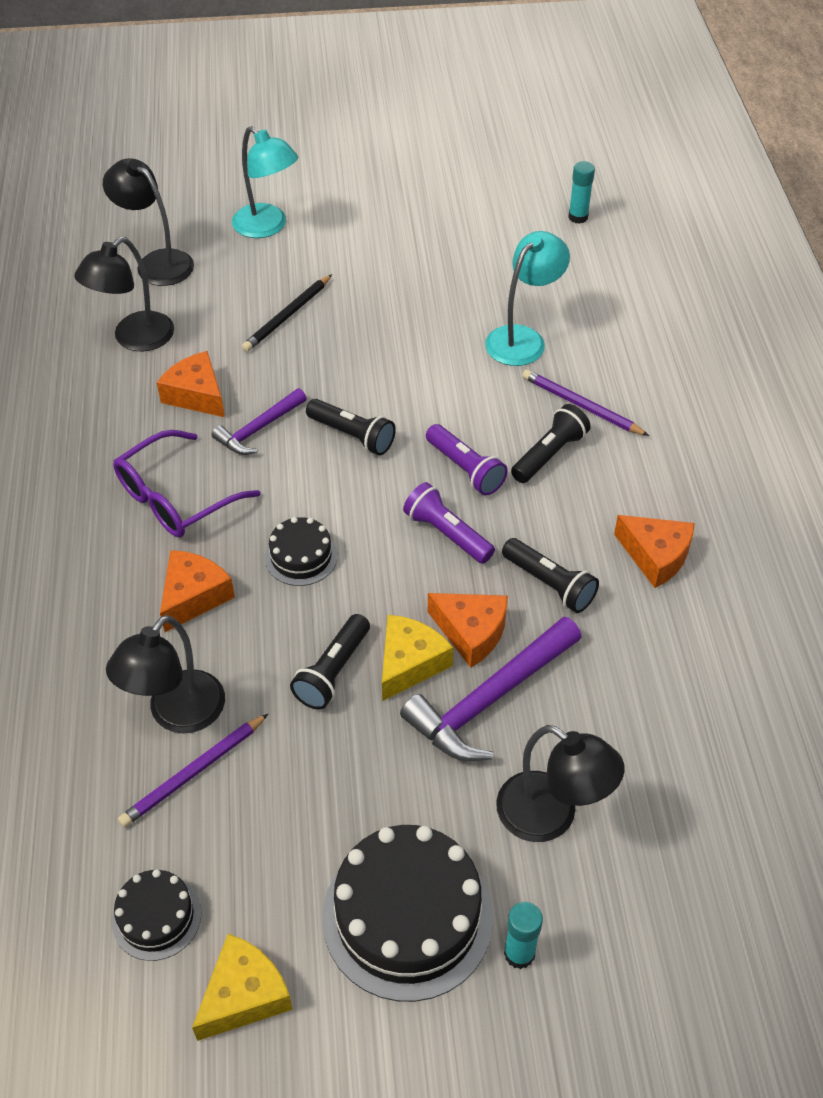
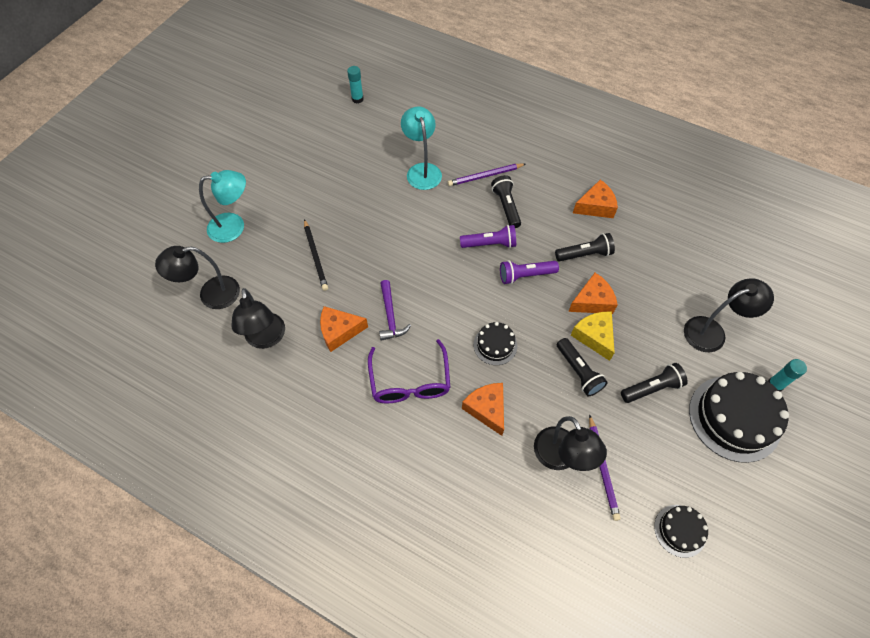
camera: 55 degrees left, 10 degrees up
(244, 995) = (743, 512): yellow cheese -> none
(352, 436) = (429, 277): black flashlight -> black flashlight (652, 388)
(490, 699) = (635, 316): purple hammer -> none

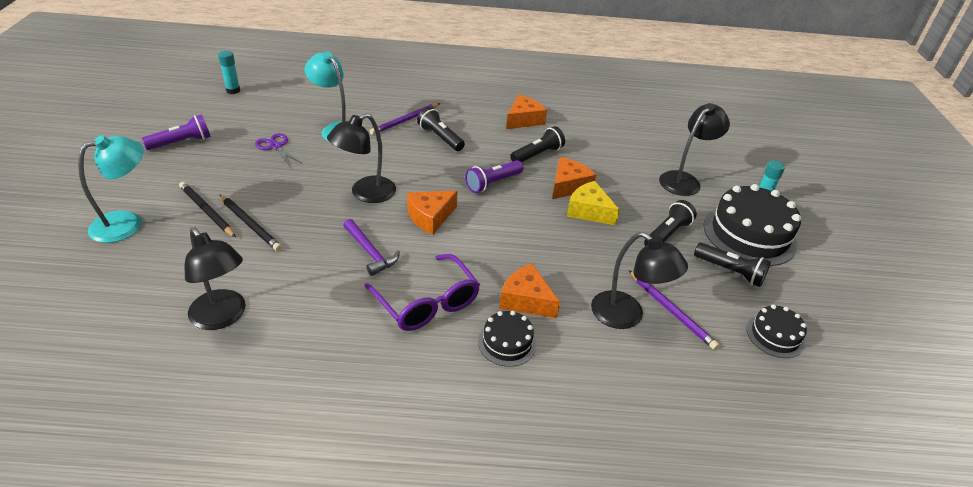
camera: 30 degrees left, 20 degrees down
(211, 294) = (122, 295): black lamp -> black lamp (365, 193)
(290, 232) = (206, 211): none -> black pencil
(339, 331) = (316, 283): orange cheese -> orange cheese (430, 217)
(366, 177) = (276, 146): none -> purple scissors
(490, 244) = (442, 168): purple flashlight -> purple flashlight (182, 142)
(495, 345) = (499, 244): black cake -> black cake (507, 343)
(578, 372) = (594, 242): black flashlight -> black flashlight (730, 271)

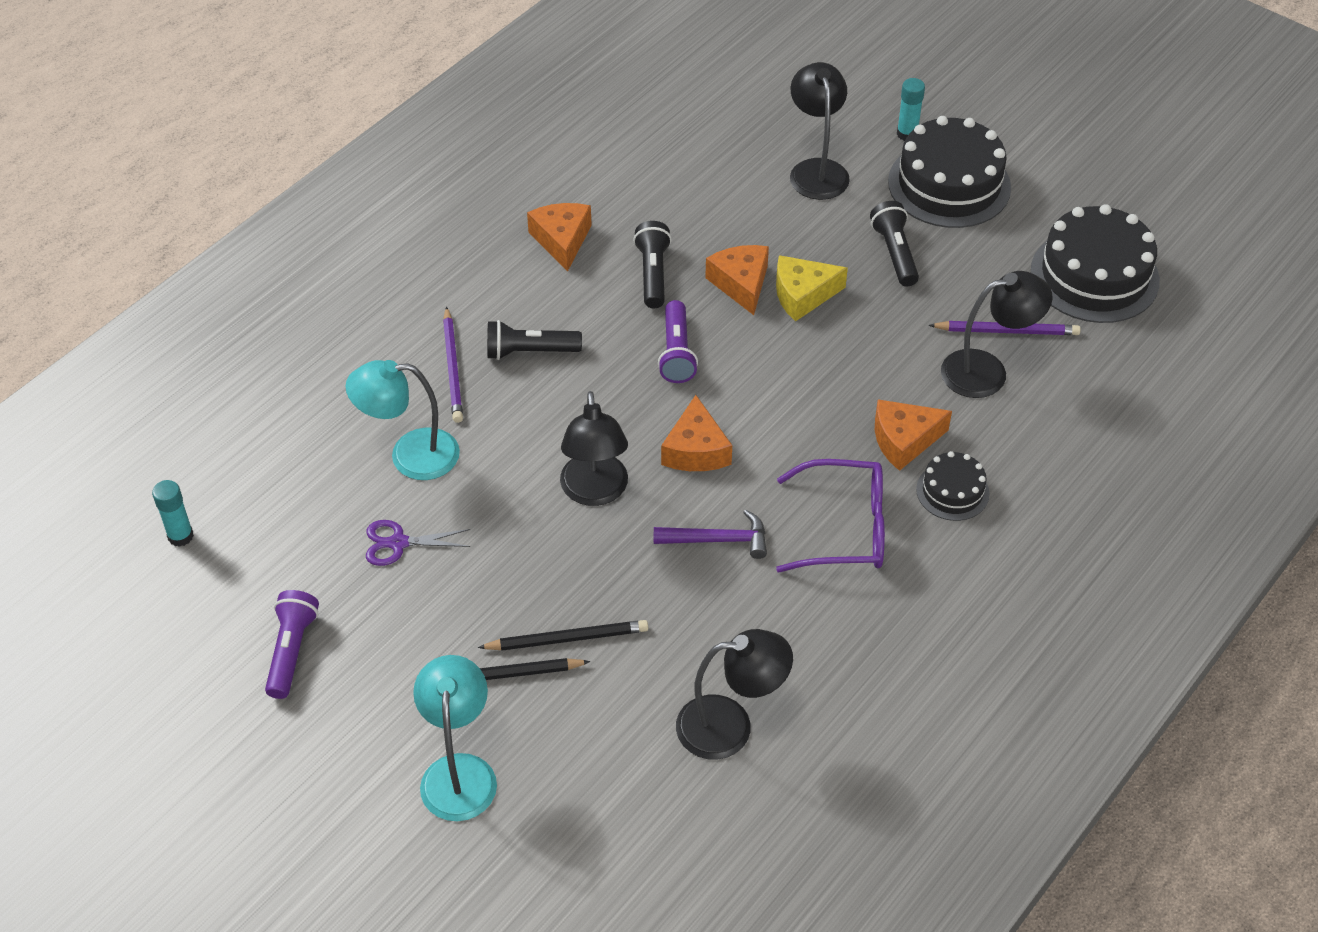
camera: 50 degrees left, 10 degrees up
(730, 271) = (989, 243): black flashlight -> none
(775, 336) = (1094, 276): black cake -> black cake, size x1.92

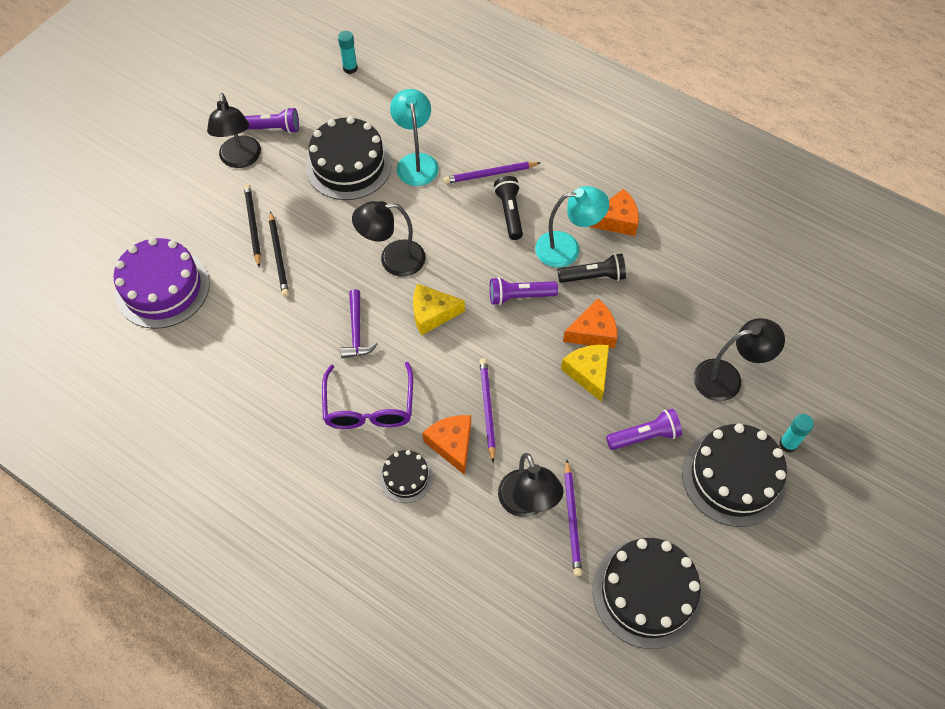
camera: 85 degrees right, 10 degrees up
(398, 543) = (348, 165): purple scissors -> black cake
(459, 772) = (189, 214): turquoise lamp -> turquoise lamp (567, 248)
(611, 804) = (162, 288): none -> purple cake
(696, 450) = (432, 313): orange cheese -> yellow cheese
(730, 726) = (212, 346): black lamp -> black lamp (241, 159)
(852, 400) = (487, 409): none -> purple pencil
(895, 253) = (644, 436): black flashlight -> purple flashlight

